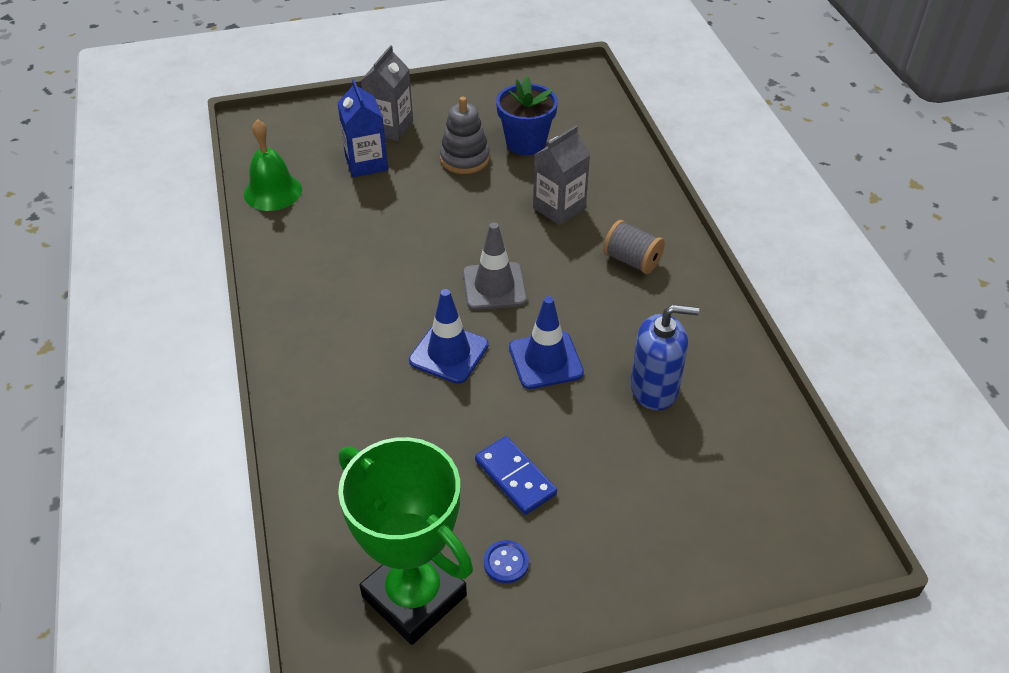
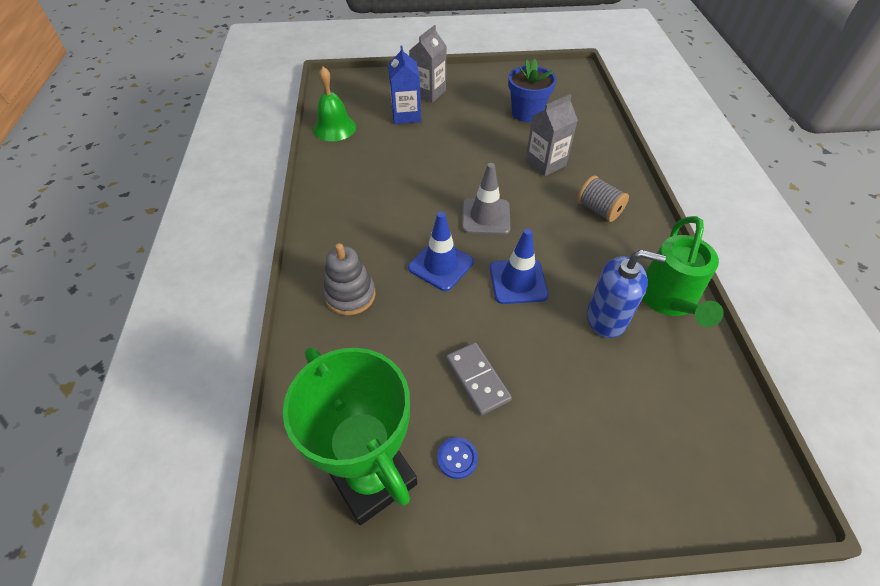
camera: 10 degrees right, 5 degrees up
(464, 159) = (479, 120): grey stacking toy -> grey stacking toy (350, 295)
(515, 477) = (477, 379): blue domino -> grey domino
(723, 358) = (669, 300): none -> green watering can

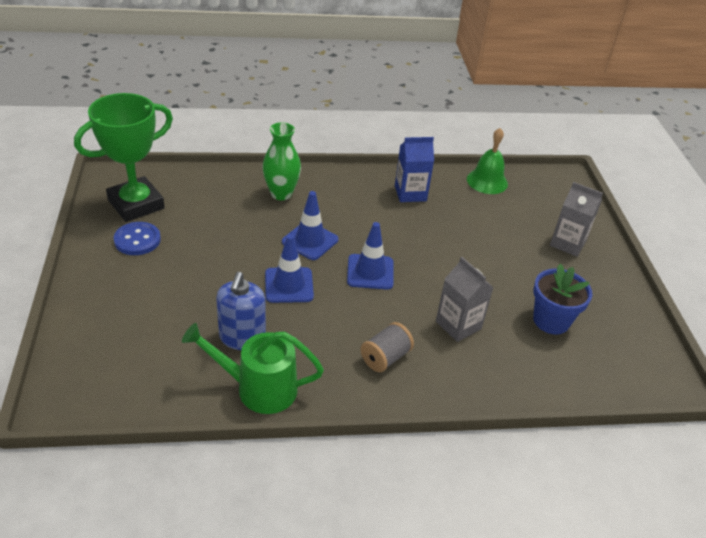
camera: 85 degrees right, 10 degrees down
(350, 295) = (281, 194): grey stacking toy -> green vase
(406, 115) = (520, 226): blue carton -> blue carton (410, 193)
(457, 458) = (137, 240): blue button -> blue button, size x1.65
(477, 379) = (195, 253): grey domino -> none
(486, 217) = (370, 272): grey traffic cone -> blue traffic cone

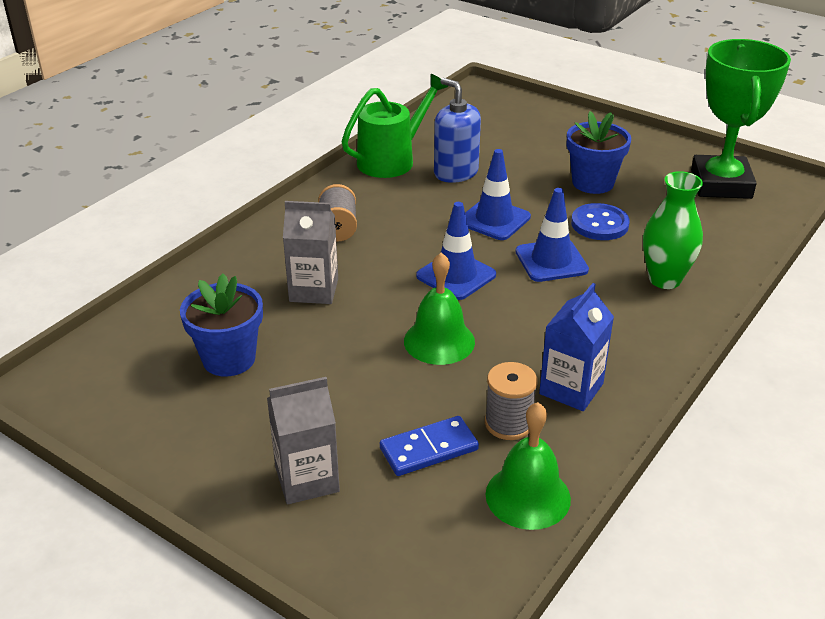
camera: 135 degrees right, 5 degrees down
(137, 240) = (653, 168): blue button -> blue button (599, 224)
(189, 260) = (593, 183): none -> blue flower pot
(433, 249) = (439, 341): none -> green bell
(456, 202) = (508, 423): none -> grey spool
(502, 217) = (428, 449): none -> blue domino

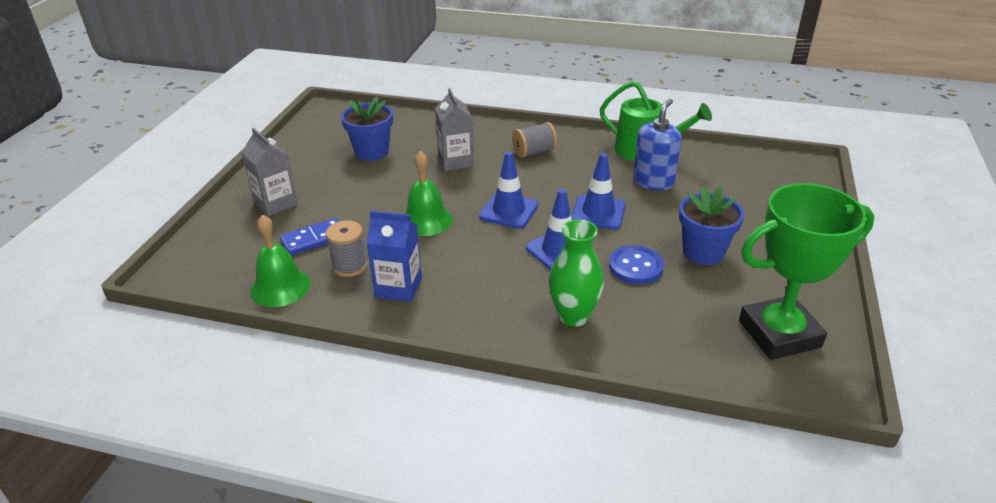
camera: 70 degrees right, 0 degrees up
(428, 449) = (314, 239): blue domino -> blue domino turned 75 degrees counterclockwise

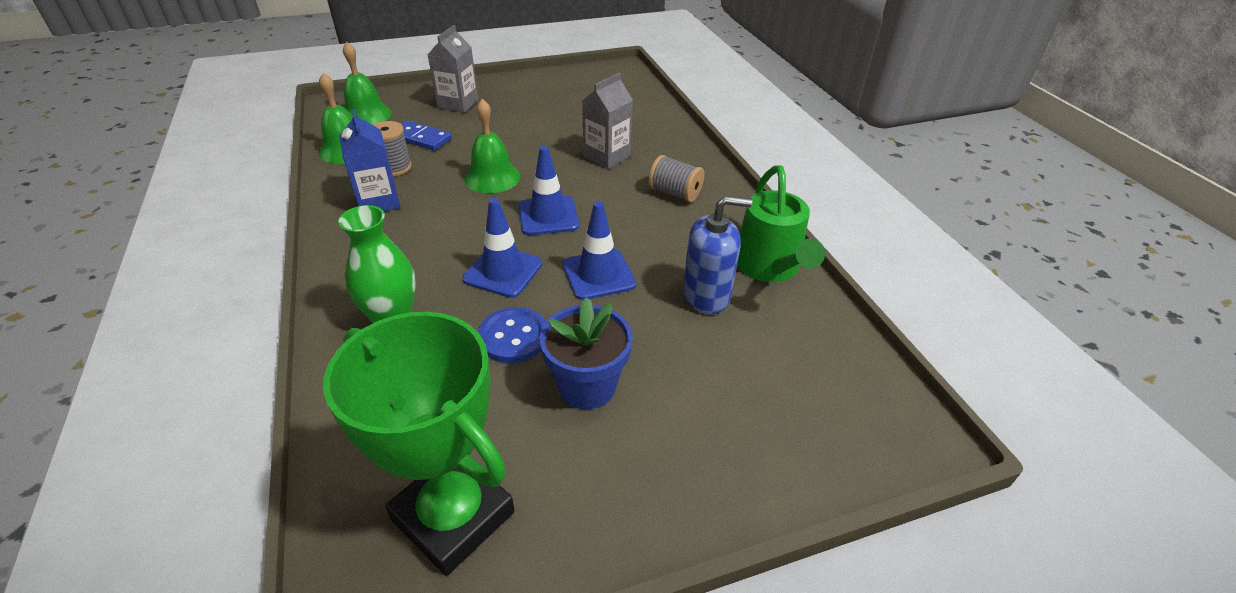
camera: 55 degrees right, 5 degrees up
(224, 260) = (366, 115): none -> green bell
(372, 152) = (576, 112): blue flower pot -> none

